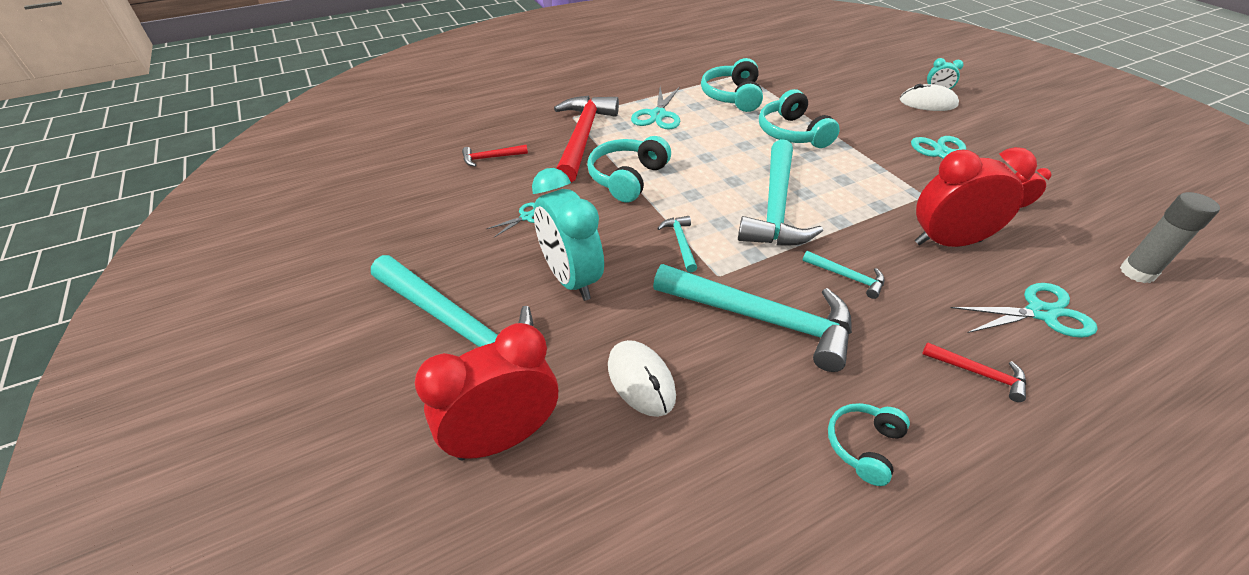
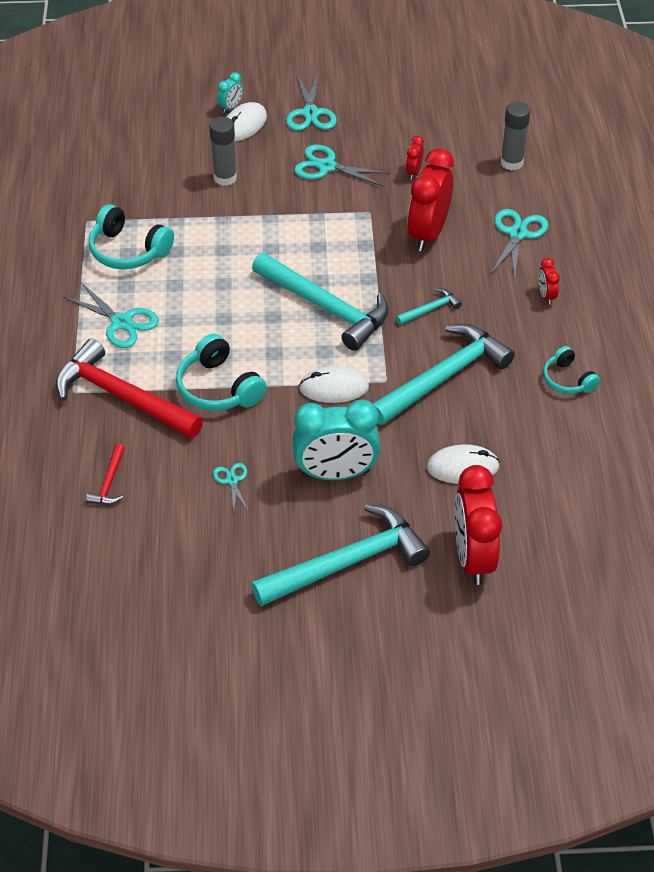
camera: 65 degrees left, 5 degrees up
(681, 243) = (334, 387): turquoise hammer -> white mouse
(792, 133) = (227, 241): turquoise headphones -> none
(859, 112) = (225, 178): none -> grey glue stick
(979, 373) = (546, 296): red hammer -> red clock
(991, 128) = (310, 113): none -> turquoise scissors

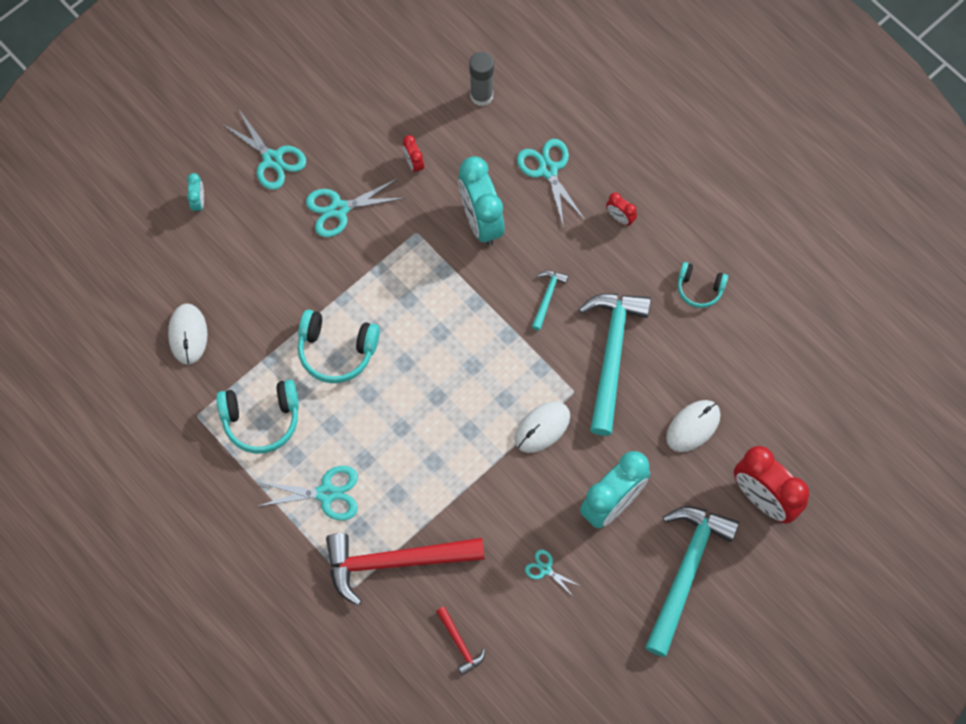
camera: 40 degrees left, 20 degrees up
(218, 388) = (459, 495): turquoise headphones -> turquoise headphones (336, 350)
(225, 178) = (267, 284): grey glue stick -> none
(244, 125) = (228, 213): white mouse -> white mouse (188, 334)
(326, 307) = (469, 356): turquoise hammer -> none
(428, 234) = (481, 221): red clock -> turquoise clock

